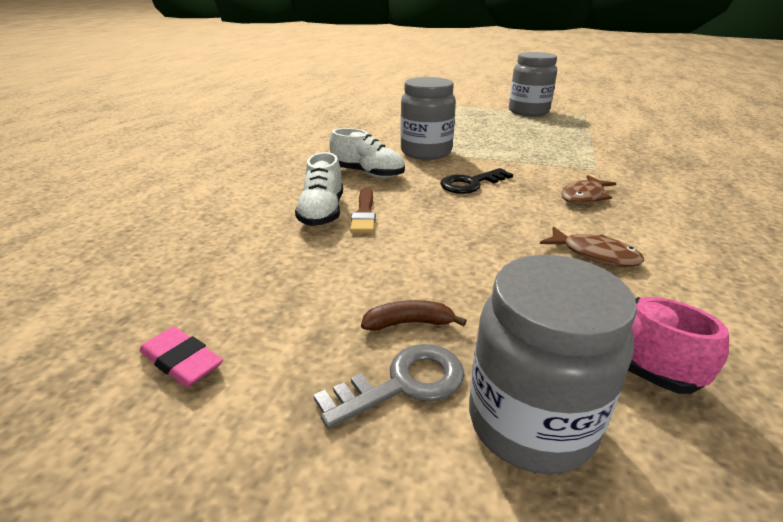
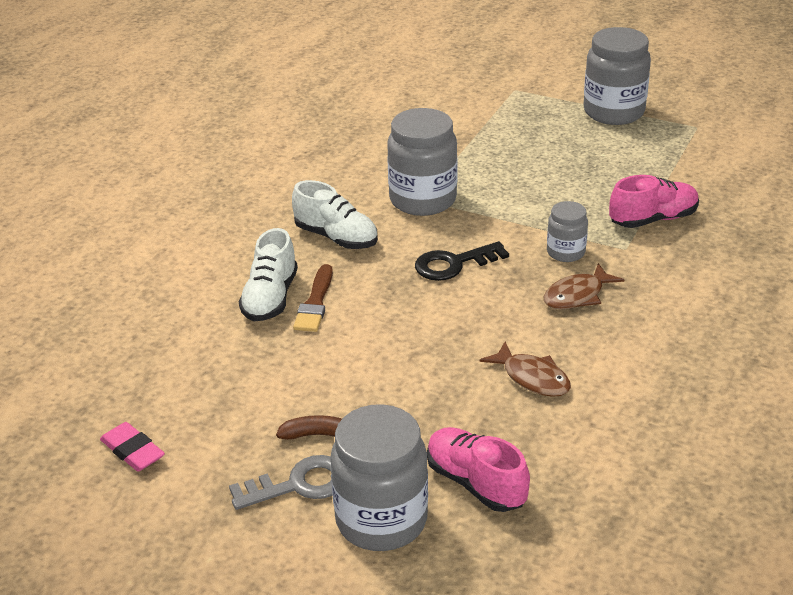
camera: 10 degrees right, 5 degrees up
(553, 173) = (565, 252): none -> grey jar
(600, 154) = (653, 219): none -> pink shoe

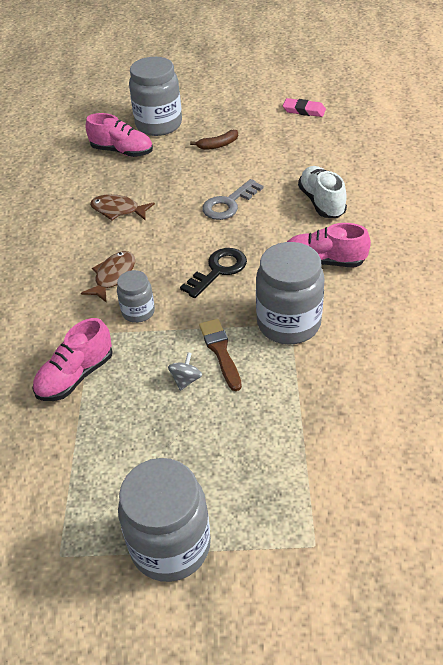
camera: 155 degrees right, 10 degrees up
(298, 484) = (209, 124): grey key -> grey key (229, 204)
(315, 303) = (289, 209): brown brush -> brown brush (220, 351)
(336, 237) = (324, 261): white shoe -> pink shoe
(549, 188) = (186, 380): none -> grey spinning top

